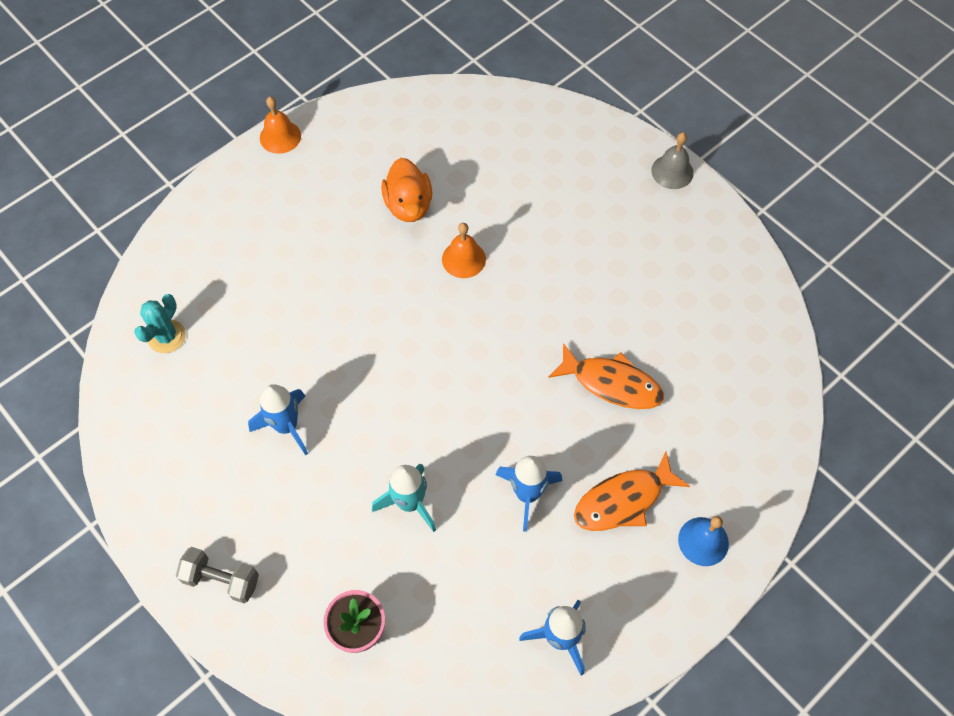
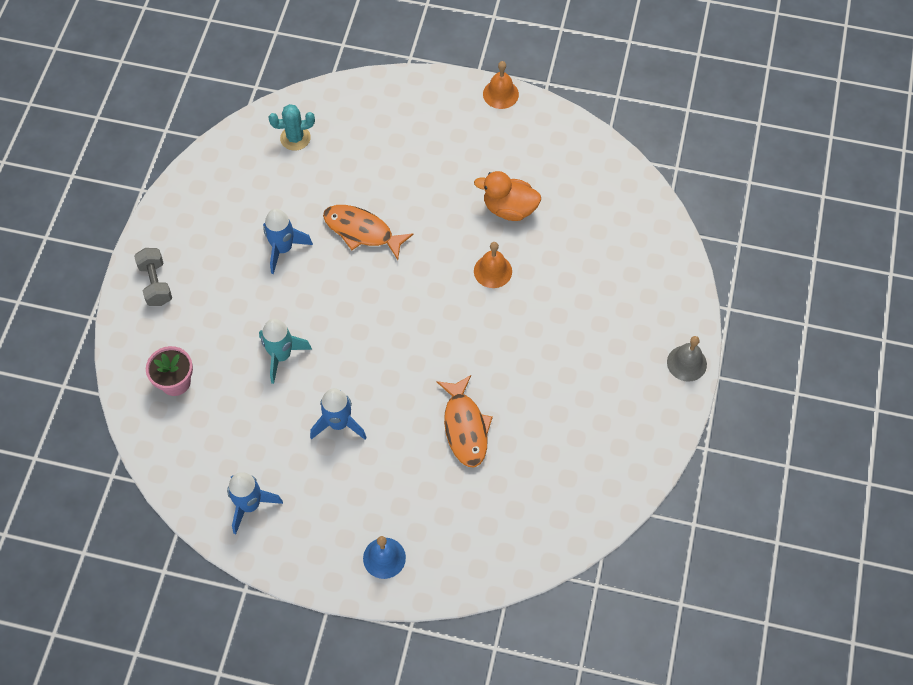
camera: 55 degrees right, 0 degrees up
(408, 205) = (509, 208): orange duck -> orange duck turned 60 degrees clockwise
(623, 500) = (378, 487): orange fish -> orange fish (362, 231)

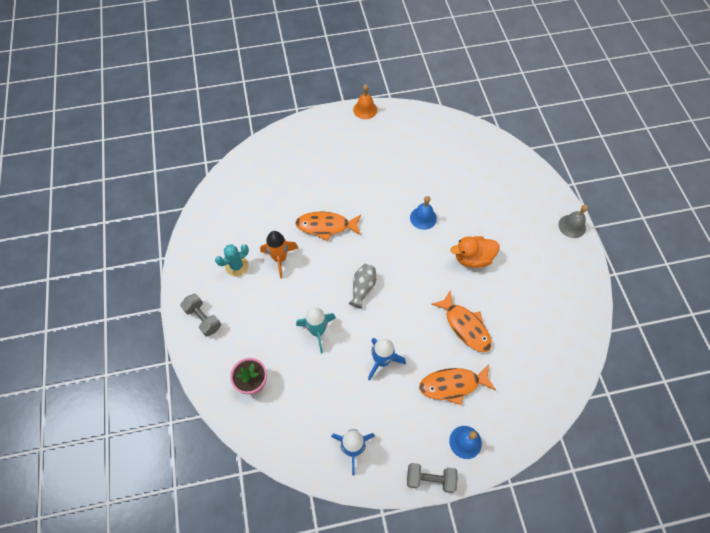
camera: 25 degrees left, 0 degrees up
(283, 249) = (280, 258): blue rocket -> orange rocket
(295, 138) = (249, 184): turquoise cactus -> turquoise cactus (237, 266)
(319, 578) = (430, 479): none -> grey dumbbell
(364, 327) = (362, 288): none -> grey vase
(408, 488) = (453, 385): none -> orange fish
(493, 271) = (423, 218): orange bell -> blue bell
(509, 208) = (410, 175): orange duck -> orange duck (472, 258)

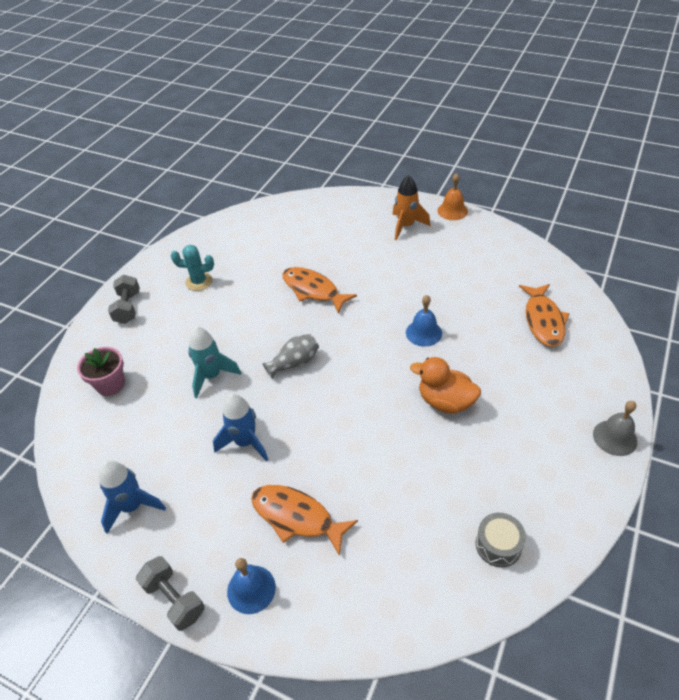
camera: 40 degrees right, 15 degrees down
(280, 258) = (242, 295): orange rocket -> orange rocket (406, 226)
(465, 326) = (370, 465): orange fish -> orange fish (543, 320)
(563, 327) = (498, 545): none -> grey drum

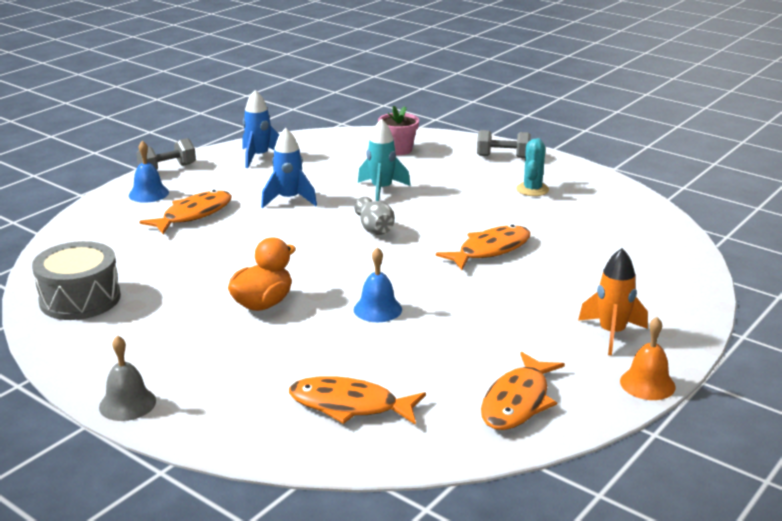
camera: 100 degrees right, 20 degrees down
(497, 253) = (518, 402): none -> orange fish
(498, 545) = (80, 299): grey drum -> grey drum, size x1.73

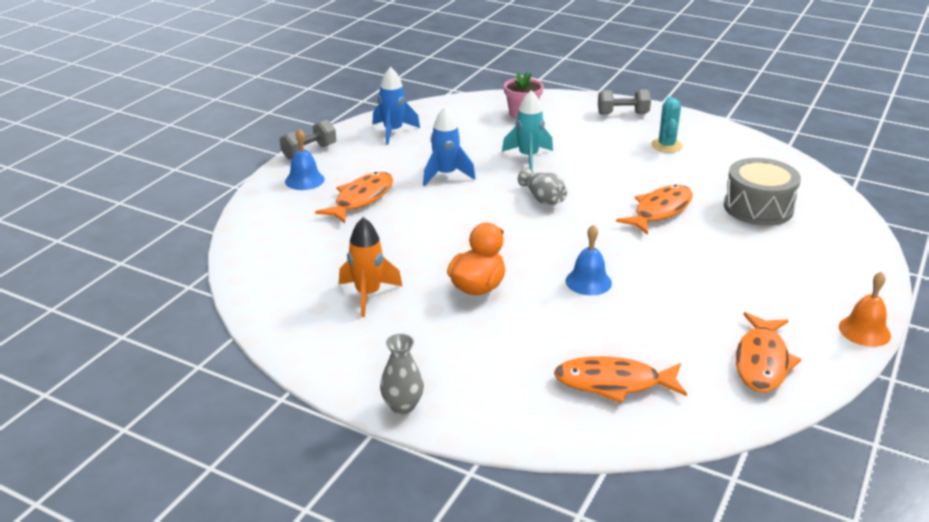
camera: 10 degrees left, 5 degrees up
(80, 299) = (296, 300): grey drum -> grey drum (758, 207)
(127, 404) = (402, 406): grey bell -> grey vase
(612, 334) = (809, 285): orange rocket -> orange rocket (368, 295)

